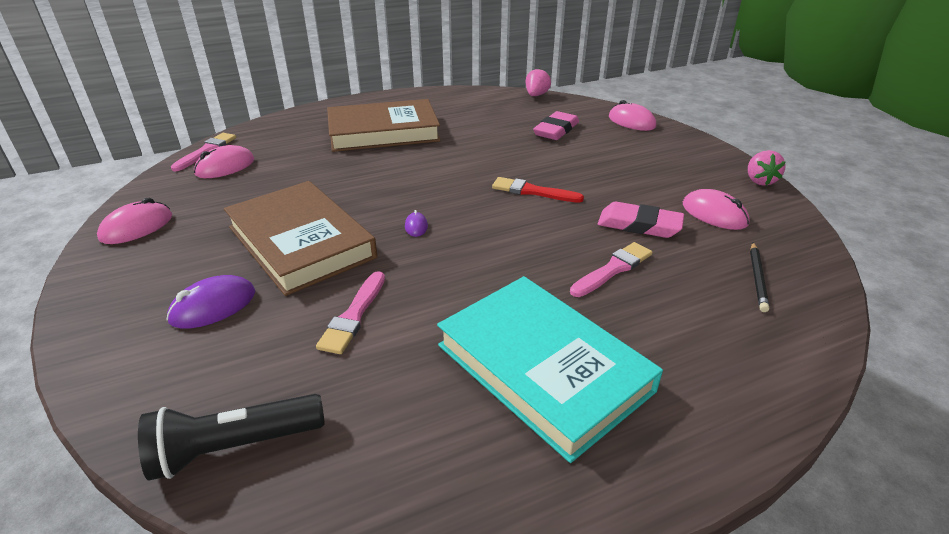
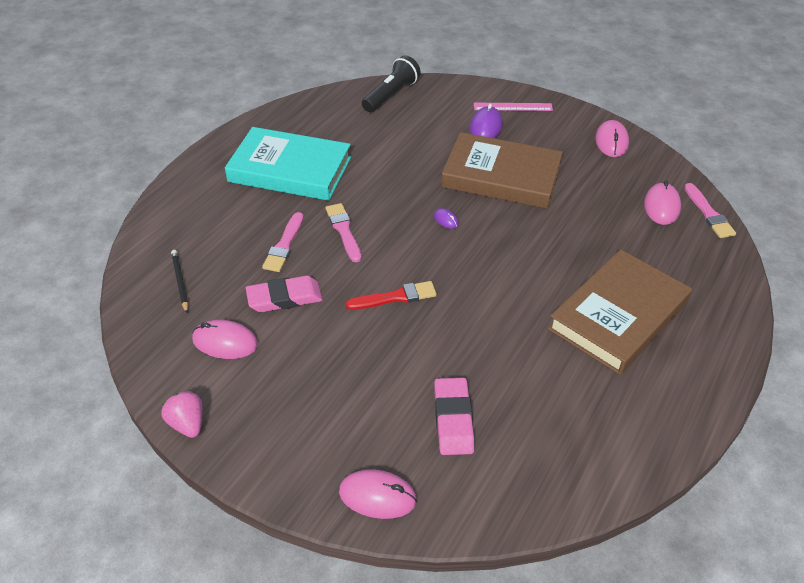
camera: 145 degrees right, 10 degrees up
(129, 320) = (513, 107): none -> pink ruler
(353, 315) = (410, 152): pink brush -> pink brush (343, 230)
(536, 95) = (553, 510): pink strawberry -> none

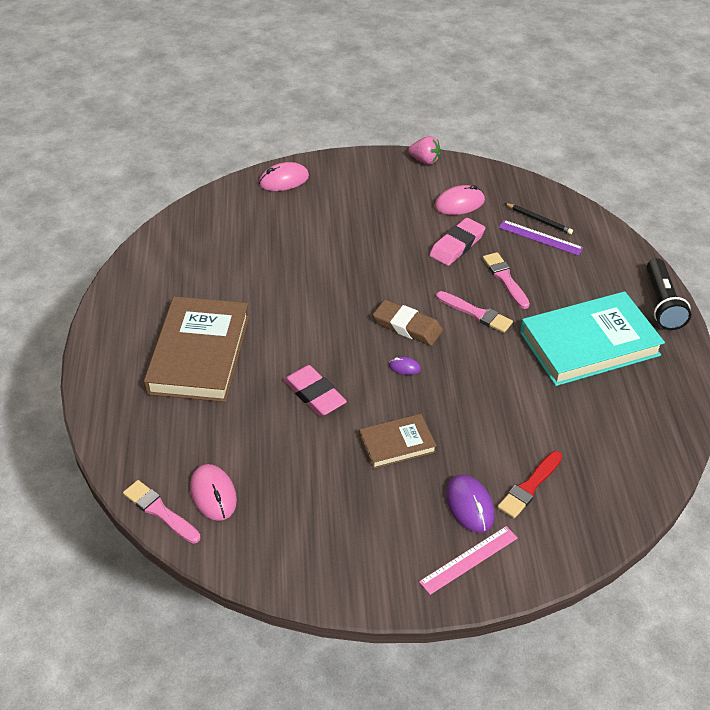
camera: 145 degrees right, 0 degrees up
(204, 265) = (540, 237): none -> purple ruler
(391, 95) = (616, 495): black flashlight -> black flashlight (662, 304)
(395, 297) = (381, 284): red brush -> red brush (529, 487)
(411, 248) = (407, 326): none -> brown eraser
(453, 419) = (272, 232): pink eraser -> pink eraser (314, 394)
(501, 176) = (397, 444): brown book -> brown book, size x0.52
(611, 141) = (316, 566): pink mouse -> none

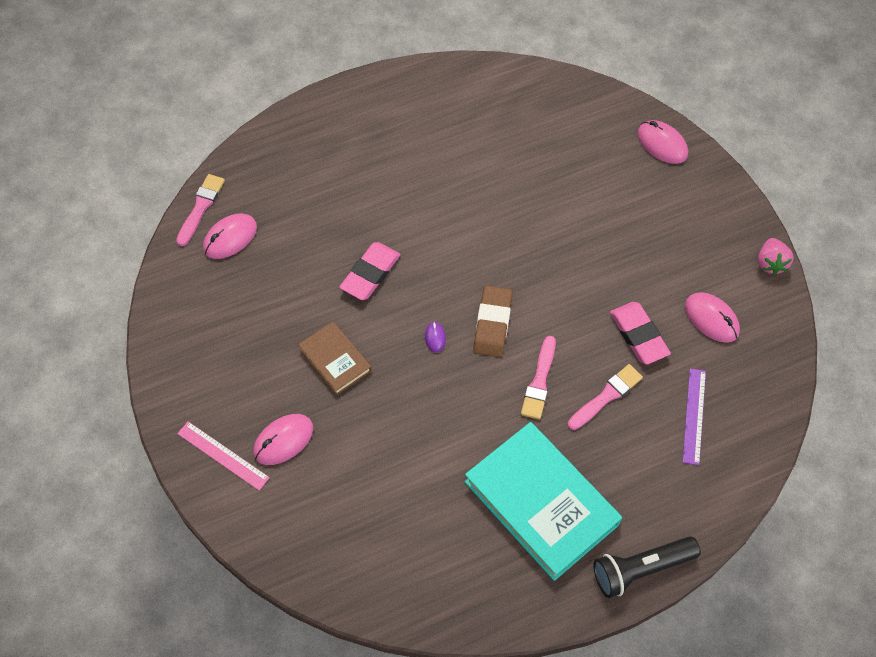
camera: 70 degrees right, 15 degrees up
(199, 354) = (383, 167): brown book -> none
(457, 245) = (638, 335): pink eraser -> pink eraser turned 45 degrees clockwise
(469, 505) = (283, 440): purple mouse -> pink mouse
(529, 487) = (323, 487): red brush -> none
(539, 220) = (724, 407): black pencil -> none

